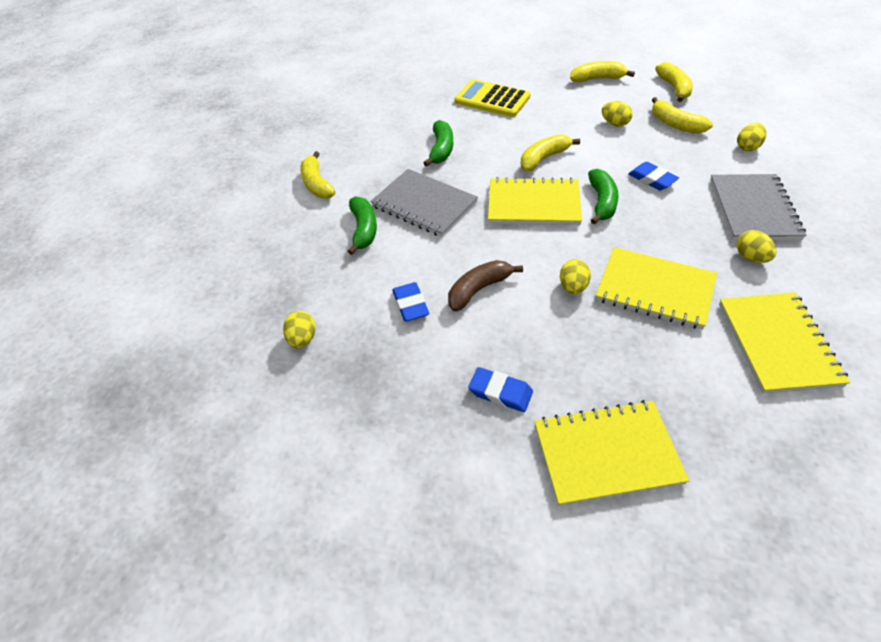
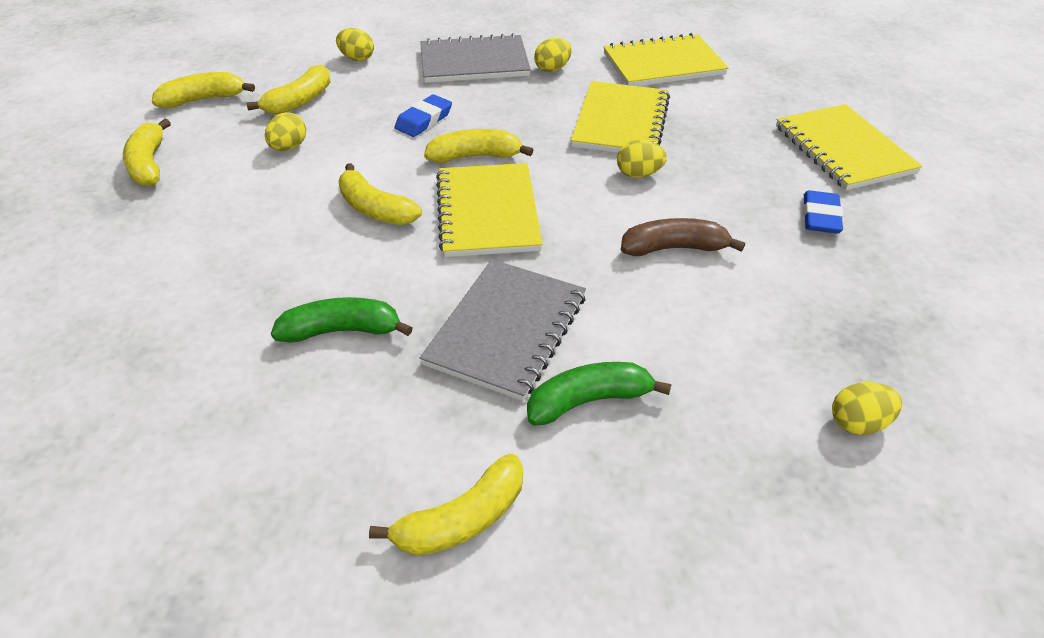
camera: 105 degrees left, 5 degrees down
(411, 305) = (731, 310): blue eraser -> none
(479, 289) = (674, 248): brown banana -> brown banana turned 135 degrees clockwise
(492, 99) = (177, 280): yellow calculator -> none
(602, 202) = (475, 156): green banana -> yellow banana

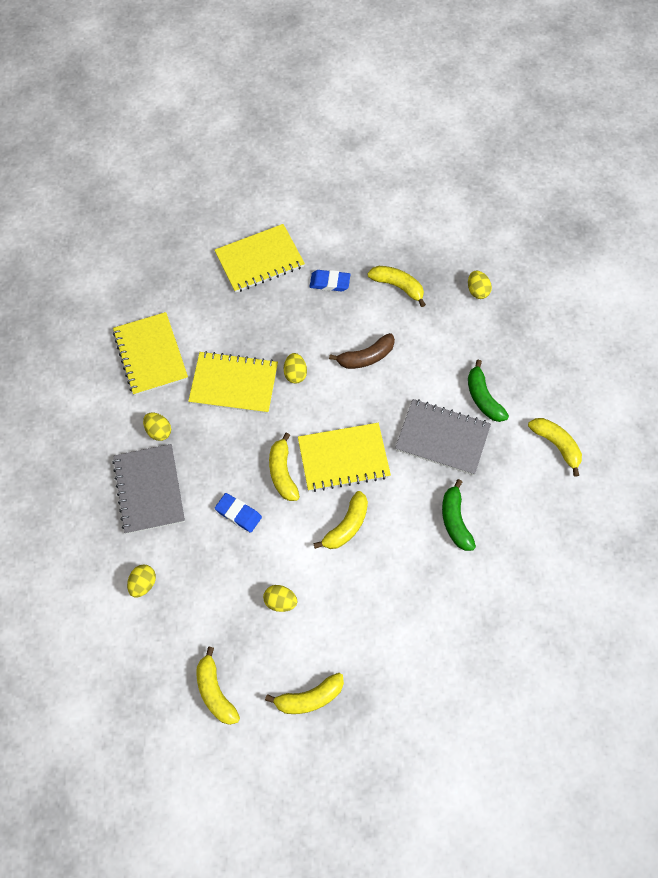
camera: 95 degrees left, 20 degrees up
(299, 101) = (215, 612): yellow banana -> yellow banana (398, 286)
(674, 248) = (366, 357): brown banana -> brown banana turned 105 degrees counterclockwise

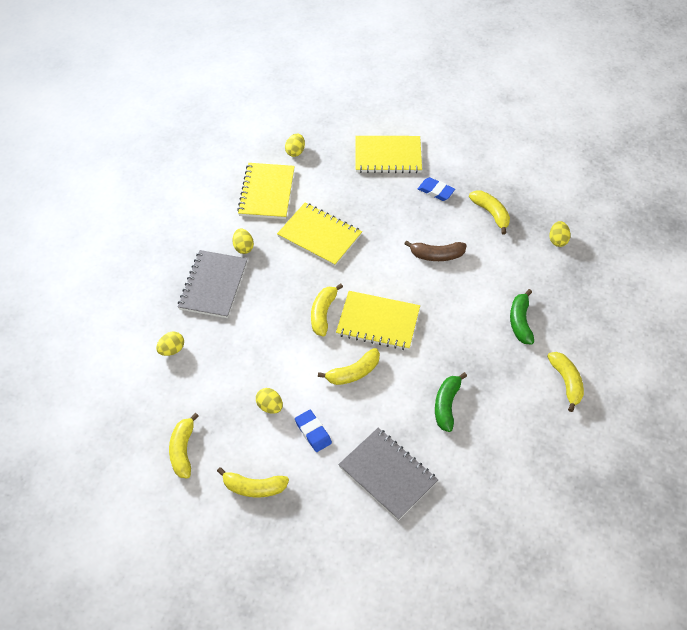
camera: 25 degrees right, 10 degrees down
(238, 514) = (272, 329): blue eraser -> blue eraser (313, 432)
(295, 374) = (372, 246): yellow egg -> yellow egg (295, 151)
(442, 438) = (469, 339): grey notebook -> grey notebook (387, 474)

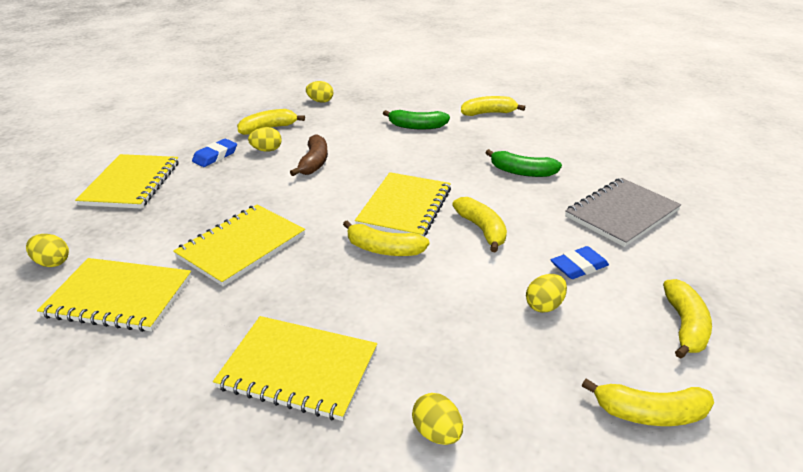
camera: 85 degrees left, 20 degrees down
(213, 285) = (298, 369): grey notebook -> yellow notebook
(243, 247) = (227, 328): yellow egg -> yellow egg (267, 150)

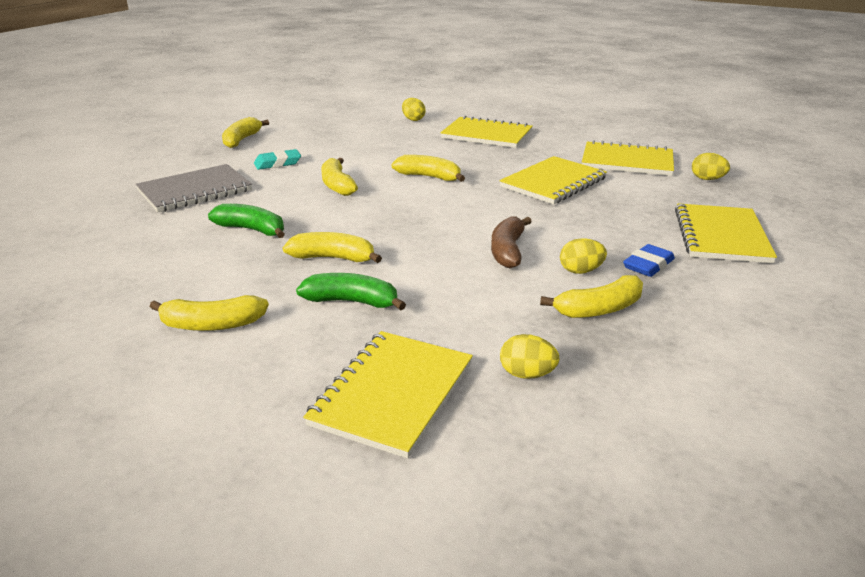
camera: 175 degrees left, 5 degrees down
(404, 207) = (403, 203): yellow notebook -> yellow notebook (393, 394)
(544, 305) = (323, 149): yellow egg -> none
(578, 266) = (277, 163): blue eraser -> turquoise eraser
(649, 413) = (303, 120): yellow banana -> yellow banana (333, 258)

